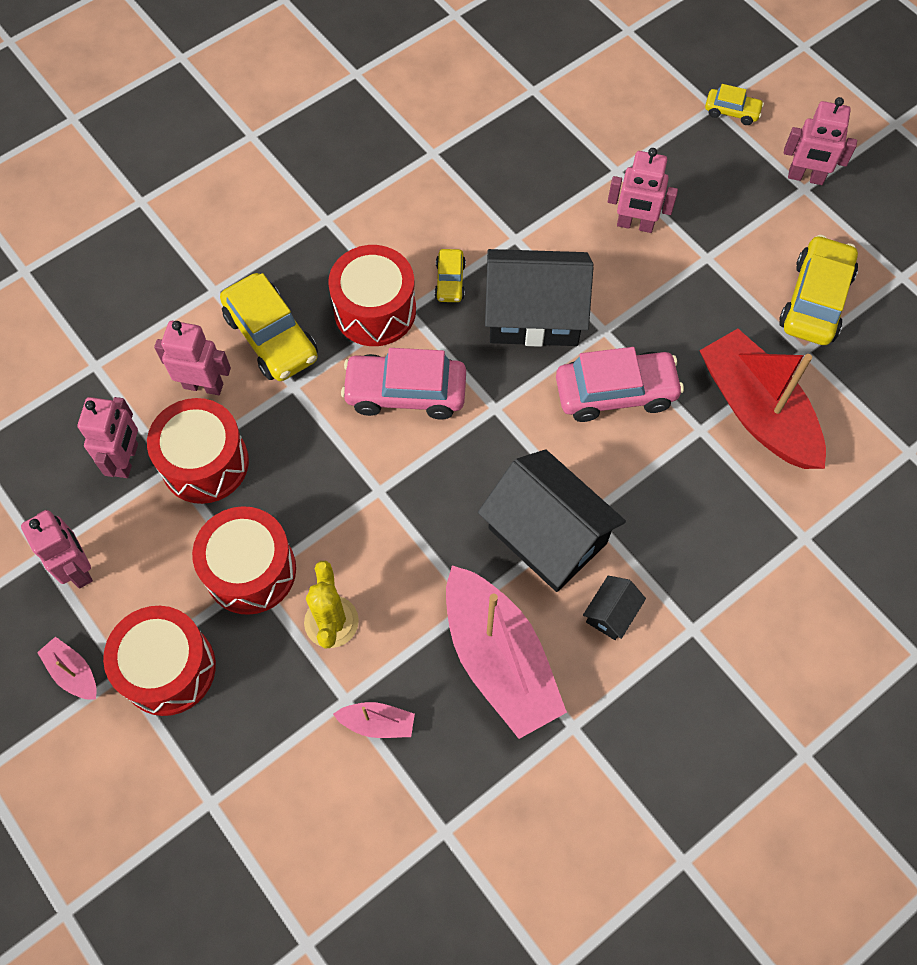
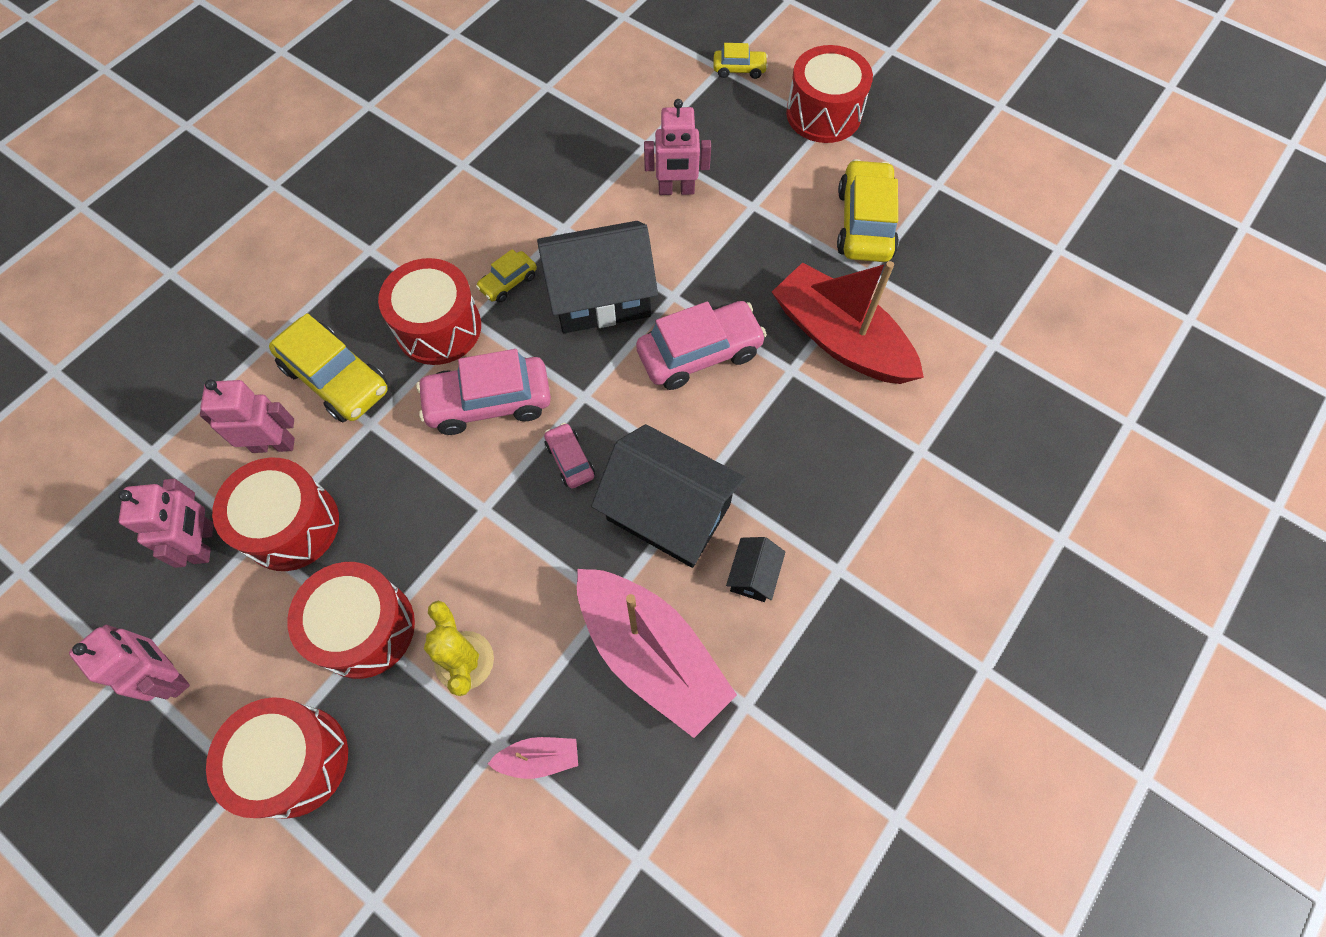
camera: 15 degrees left, 0 degrees up
(73, 672) = (186, 795): pink boat -> none
(450, 281) = (508, 282): yellow car -> yellow car turned 60 degrees clockwise
(468, 465) = (570, 460): none -> pink car
(805, 177) = (823, 114): pink robot -> red drum

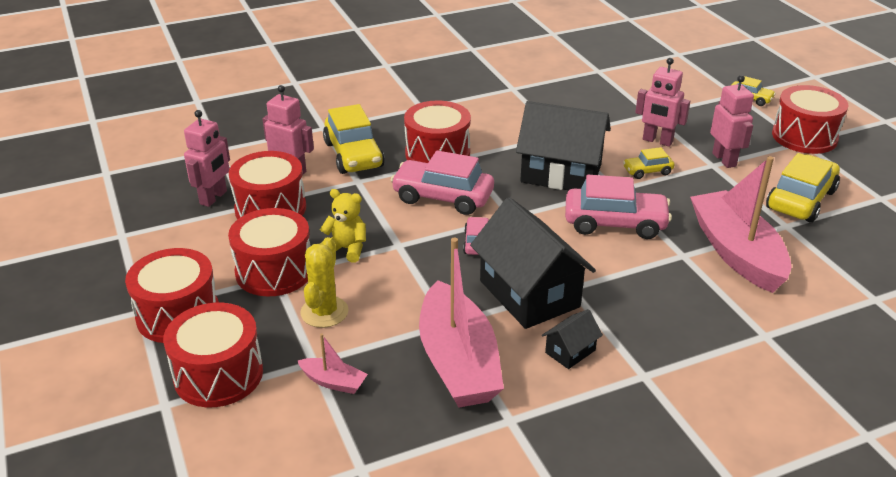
camera: 30 degrees right, 30 degrees down
(171, 675) = (143, 247): pink robot -> pink robot (724, 160)
(405, 822) = (218, 374): none -> red drum
(428, 546) = (346, 249): none -> yellow teddy bear
(508, 282) = (501, 148): yellow car -> yellow car (647, 171)
(840, 339) = (736, 252): red boat -> pink boat

